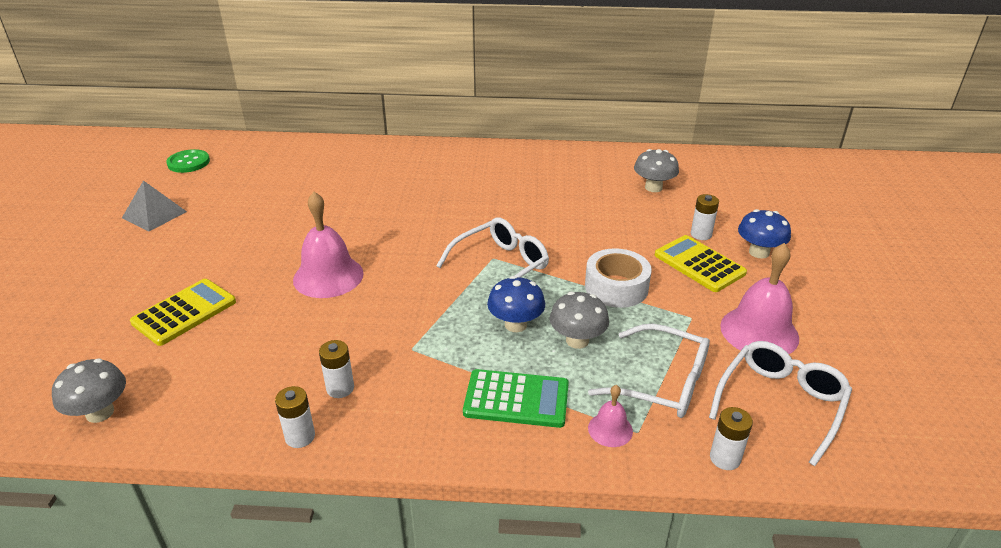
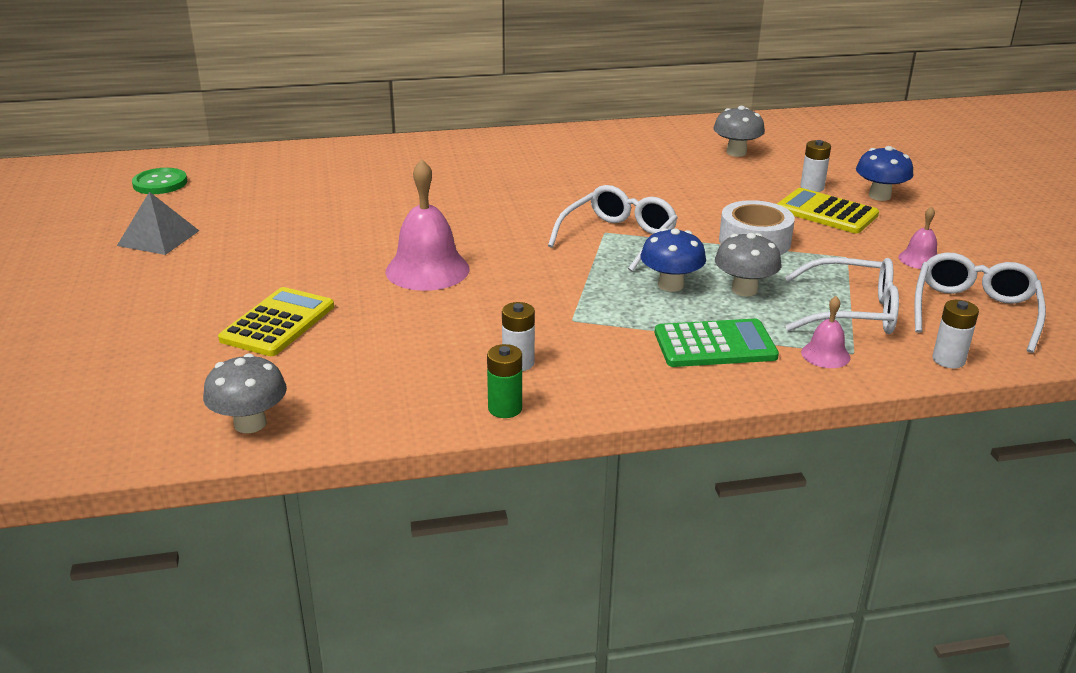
camera: 15 degrees left, 5 degrees down
(300, 437) = (505, 408): white battery -> green battery
(759, 331) = (919, 259): pink bell -> pink bell, size x0.50

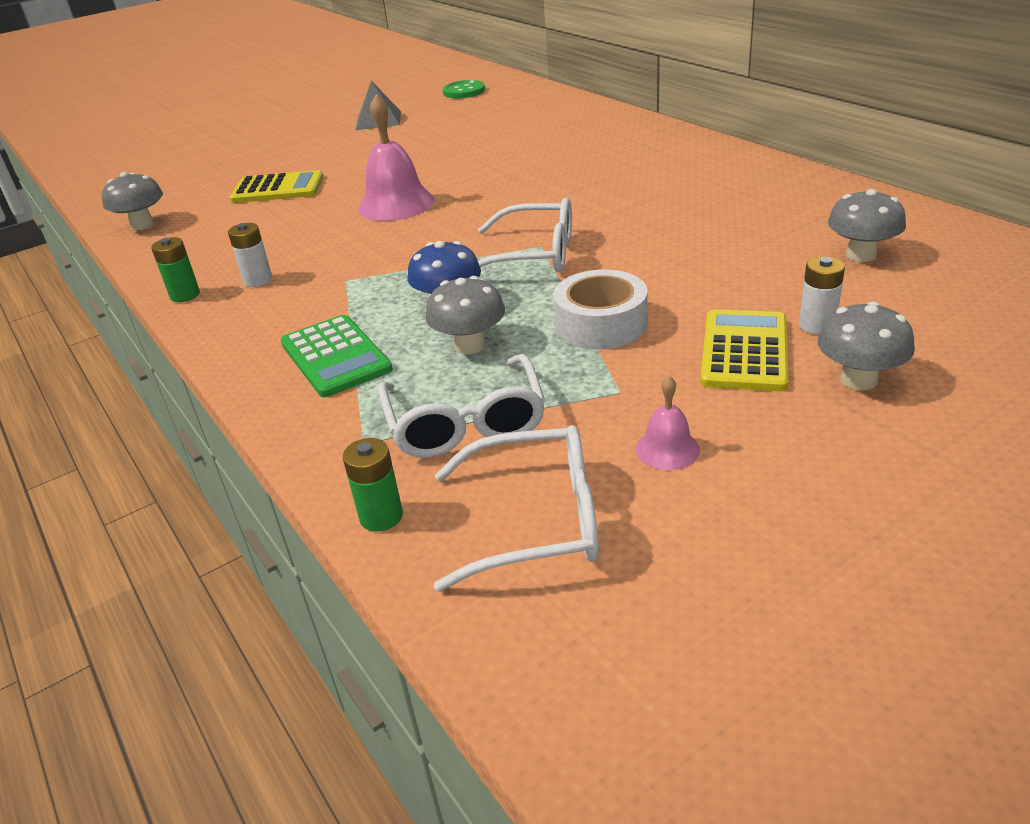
camera: 70 degrees right, 5 degrees up
(825, 355) = (348, 424): pink bell -> none
(879, 196) = (858, 380): blue mushroom -> grey mushroom
(948, 360) = (381, 516): white battery -> green battery

